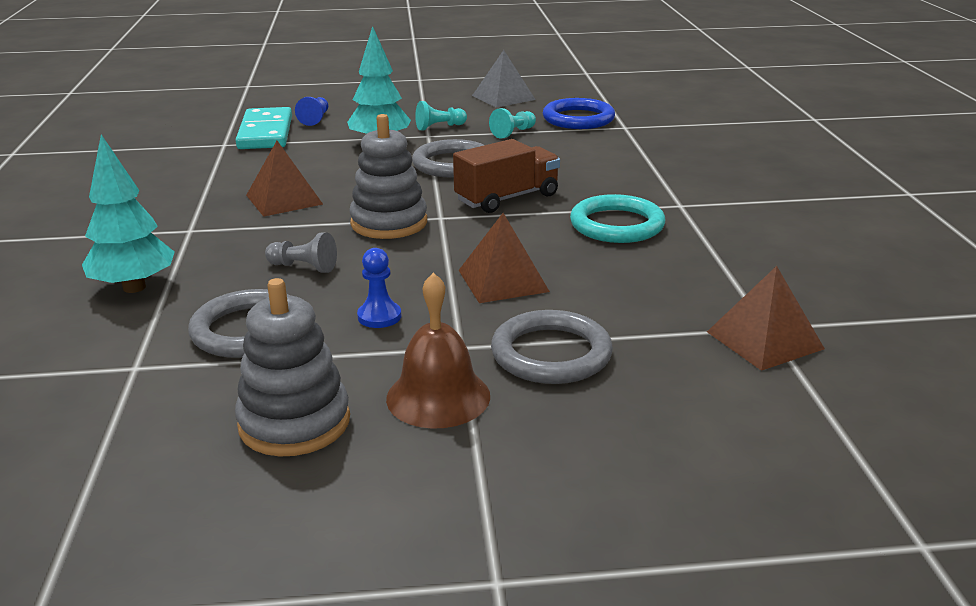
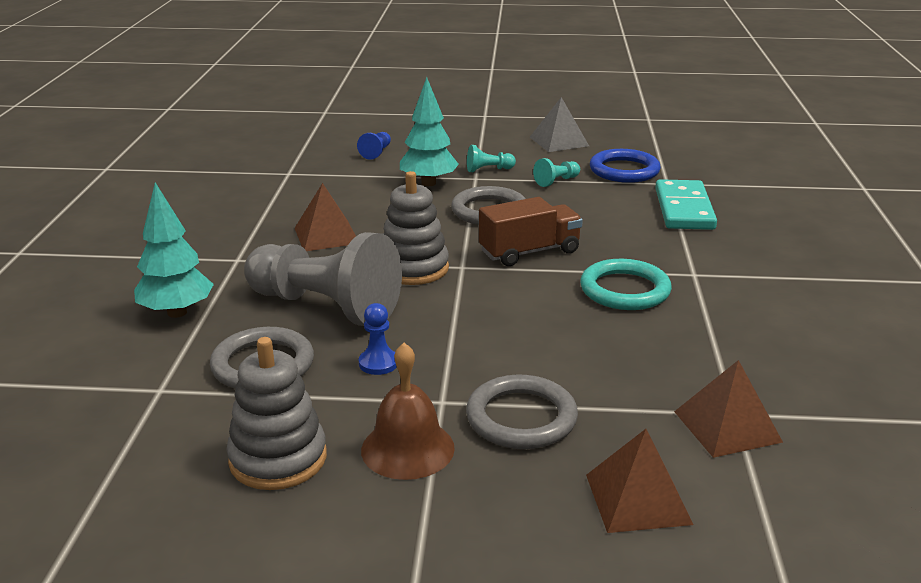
camera: 10 degrees right, 0 degrees up
(265, 133) = (328, 164): turquoise domino -> turquoise domino (684, 209)
(303, 267) = (325, 307): grey pawn -> grey pawn, size x2.50
(502, 280) = (499, 338): brown pyramid -> brown pyramid (637, 499)

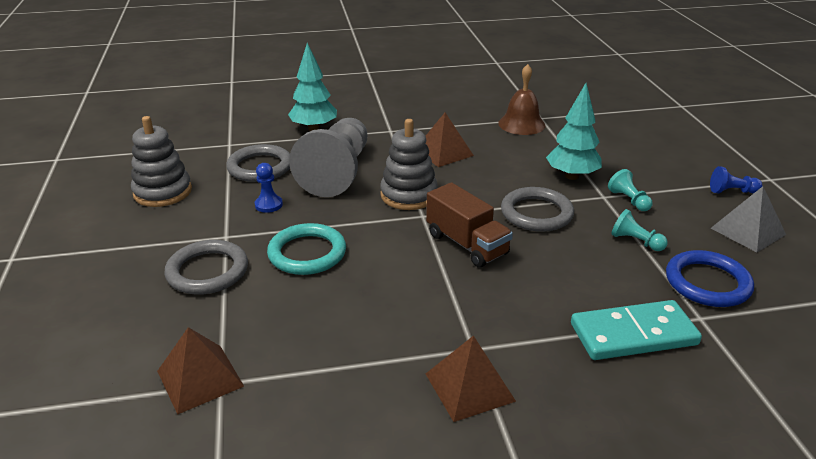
camera: 75 degrees right, 5 degrees up
(376, 152) = (615, 143): blue pawn -> blue pawn (732, 191)
(407, 448) = (171, 232): brown bell -> brown bell (521, 124)
(625, 290) = (418, 305): turquoise ring -> turquoise ring (307, 253)
(637, 499) = (110, 333): brown pyramid -> brown pyramid (469, 387)

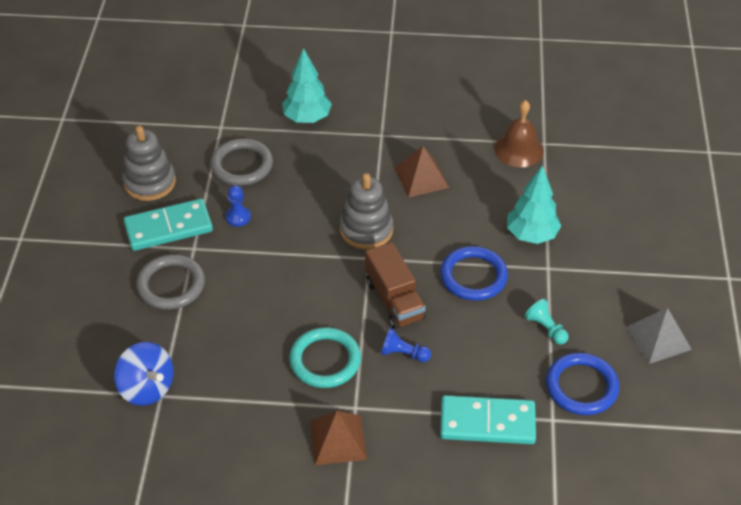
camera: 15 degrees right, 15 degrees up
(192, 224) = (168, 227): none -> turquoise domino
(200, 378) = (147, 388): brown pyramid -> blue spinning top
(307, 253) = (256, 282): turquoise ring -> turquoise ring (325, 360)
(337, 172) = (311, 186): grey pawn -> none
(536, 213) = (473, 276): grey ring -> blue ring
(629, 200) = (569, 277): turquoise pawn -> none
(732, 191) = (677, 286): blue pawn -> blue pawn (403, 353)

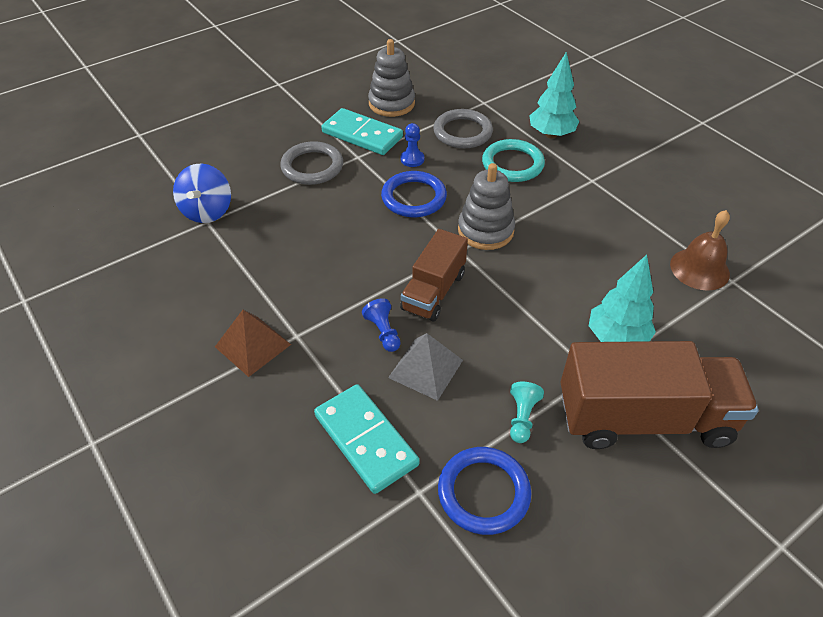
camera: 50 degrees right, 0 degrees up
(325, 360) = (326, 288): turquoise ring -> turquoise ring (512, 164)
(421, 177) = (581, 228): brown pyramid -> none
(473, 276) = (519, 326): blue ring -> blue ring (414, 197)
(601, 270) = (644, 418): none -> brown truck
(658, 338) = (619, 526): grey pyramid -> grey pyramid (426, 369)

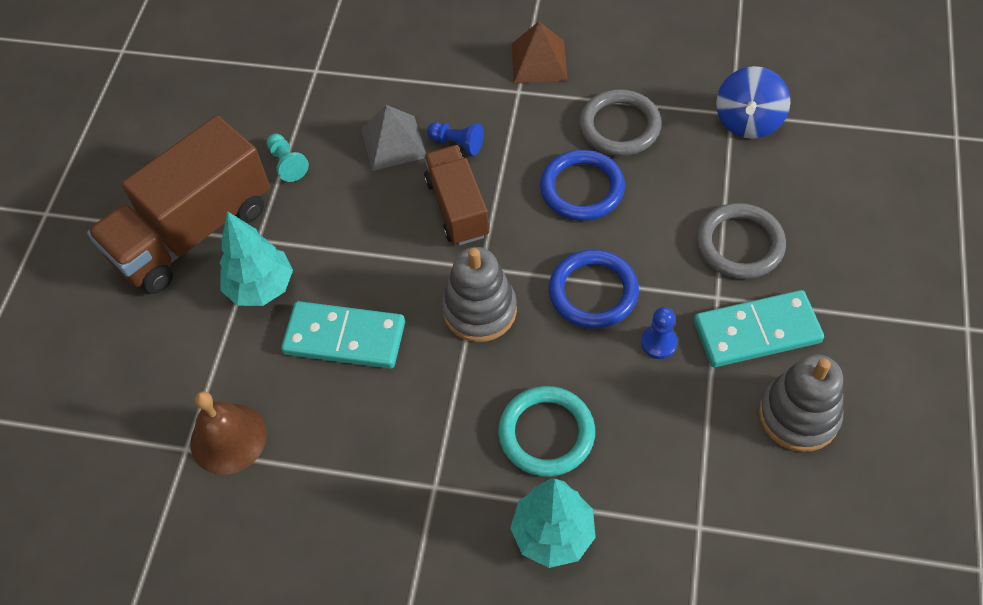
camera: 140 degrees right, 10 degrees up
(207, 211) = (748, 121): blue spinning top -> blue spinning top turned 120 degrees counterclockwise
(366, 440) = (382, 70): turquoise domino -> turquoise domino (344, 338)
(462, 132) = (658, 439): grey ring -> grey ring (619, 126)
(483, 492) = (273, 100): blue ring -> blue ring (582, 188)

